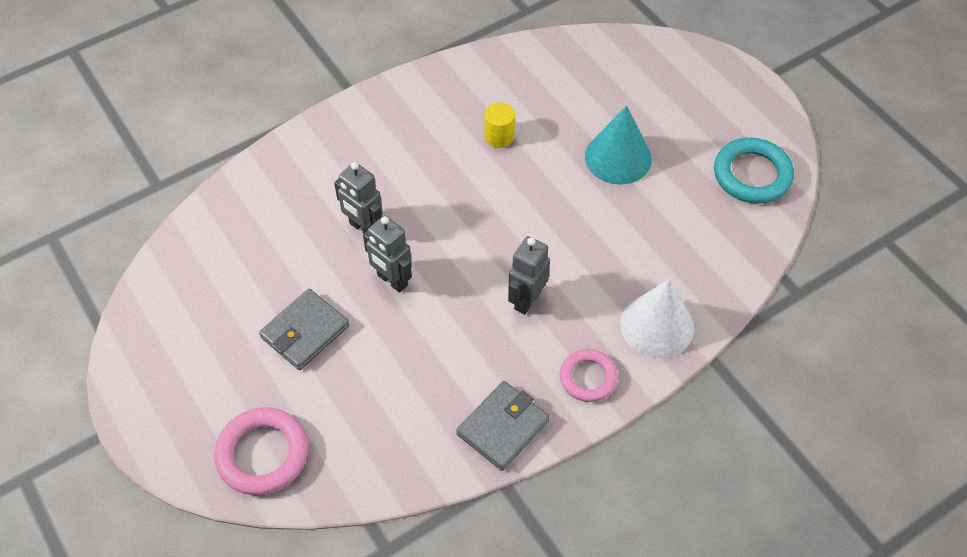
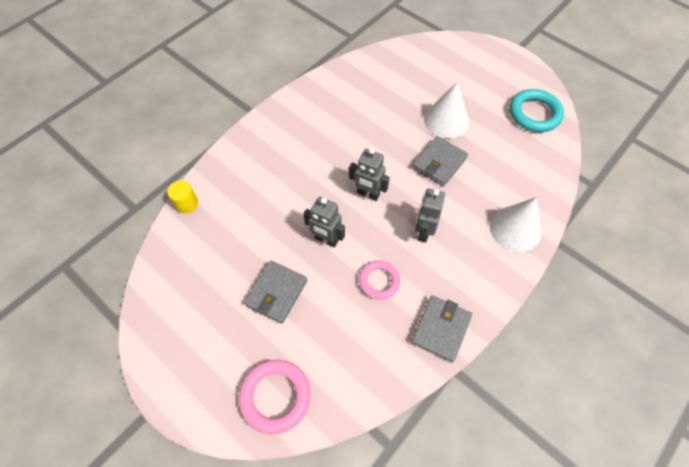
camera: 15 degrees left, 5 degrees up
(364, 228) = (294, 206): grey robot -> grey robot (368, 194)
(499, 136) = (364, 122): yellow cylinder -> yellow cylinder (186, 204)
(584, 214) = (439, 163): none -> grey wallet
(588, 377) = (484, 277): pink ring -> pink ring (379, 281)
(618, 157) = (446, 120): turquoise cone -> white cone

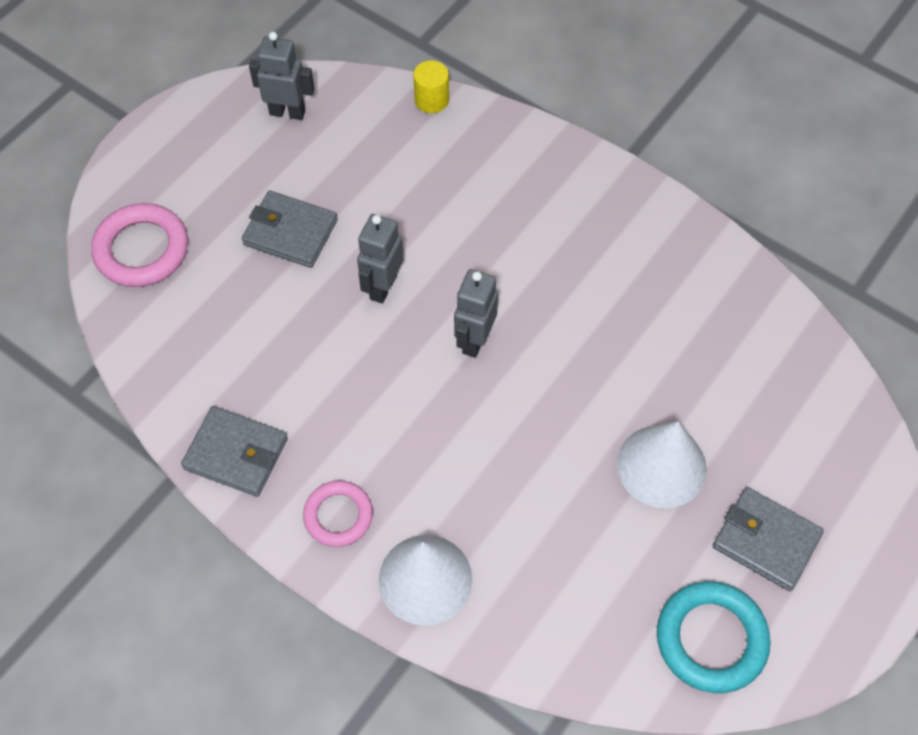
camera: 85 degrees right, 0 degrees up
(379, 281) = (314, 364): pink ring -> pink ring (338, 515)
(423, 232) = (408, 427): grey robot -> grey robot (287, 112)
(439, 163) = (555, 453): grey wallet -> grey wallet (765, 541)

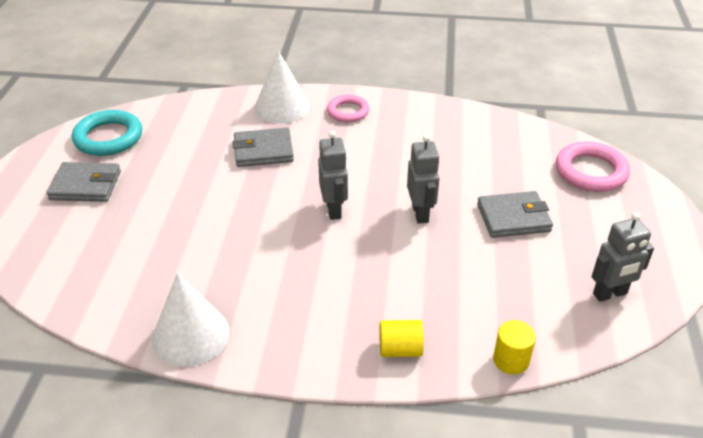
camera: 150 degrees right, 20 degrees down
(236, 454) = (426, 113): grey wallet -> grey wallet (263, 151)
(518, 151) = (400, 349): none -> yellow cylinder
(661, 466) = (168, 195): white cone -> white cone (190, 335)

